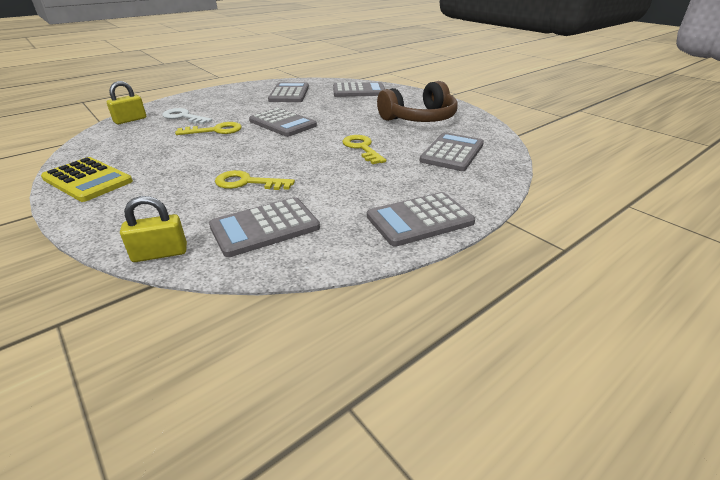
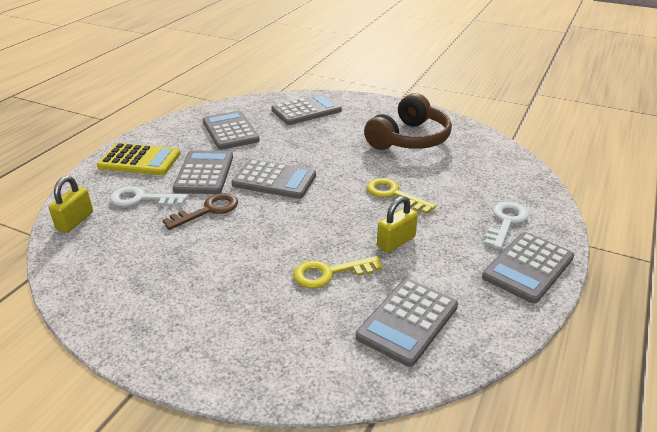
camera: 25 degrees left, 0 degrees up
(87, 180) = (142, 326): yellow calculator -> yellow calculator (139, 160)
(160, 253) = (344, 386): yellow padlock -> yellow padlock (396, 242)
(215, 130) = (207, 210): yellow key -> brown key
(438, 185) = (505, 222): none -> white key
(452, 152) = (481, 178): grey calculator -> grey calculator (204, 173)

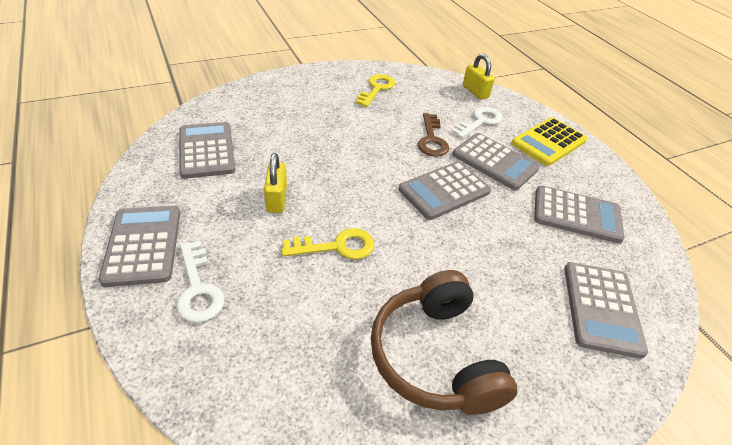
camera: 125 degrees right, 10 degrees up
(330, 273) = (291, 149): yellow key -> yellow key (376, 89)

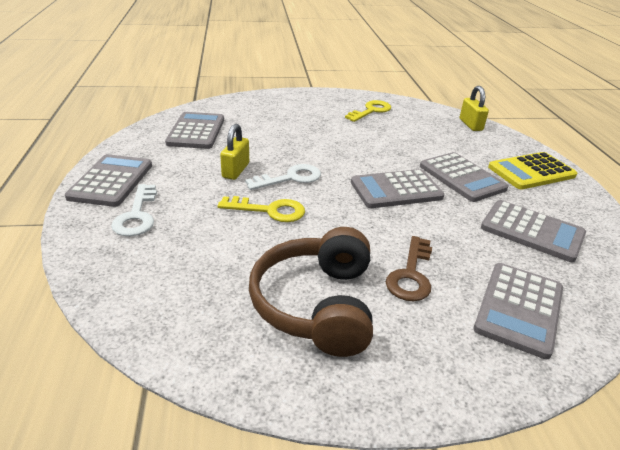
camera: 20 degrees right, 10 degrees down
(432, 139) = (405, 152): brown key -> brown key (411, 274)
(479, 122) = (462, 146): white key -> white key (290, 178)

